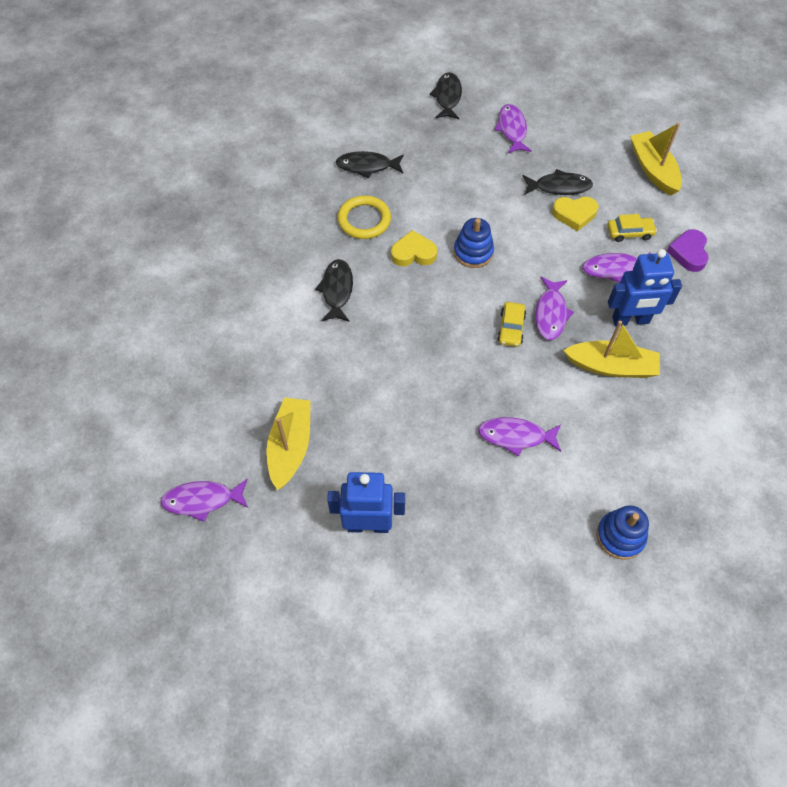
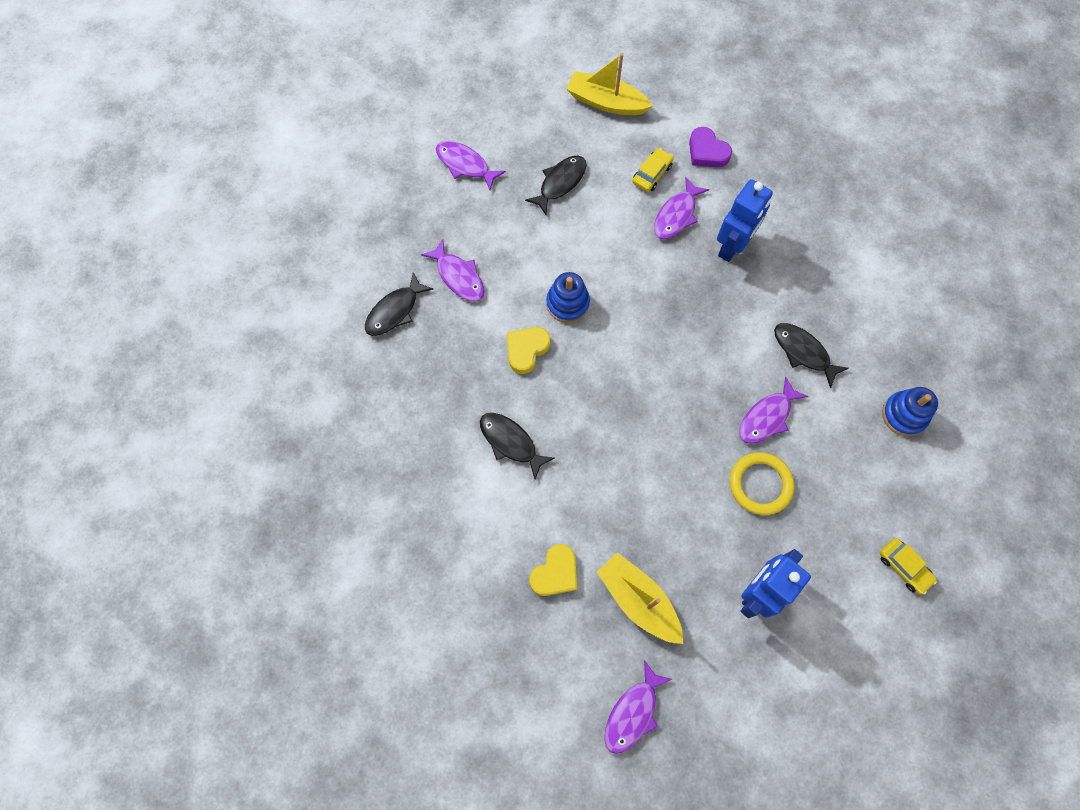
camera: 50 degrees left, 10 degrees up
(364, 220) = (454, 361): yellow ring -> yellow ring (760, 484)
(447, 97) = (378, 182): black fish -> black fish (803, 352)
(511, 328) = (667, 337): yellow car -> yellow car (904, 567)
(551, 313) = (678, 297): purple fish -> purple fish (458, 276)
(574, 214) = (598, 197): yellow heart -> yellow heart (555, 573)
(611, 366) = (761, 296): yellow boat -> none

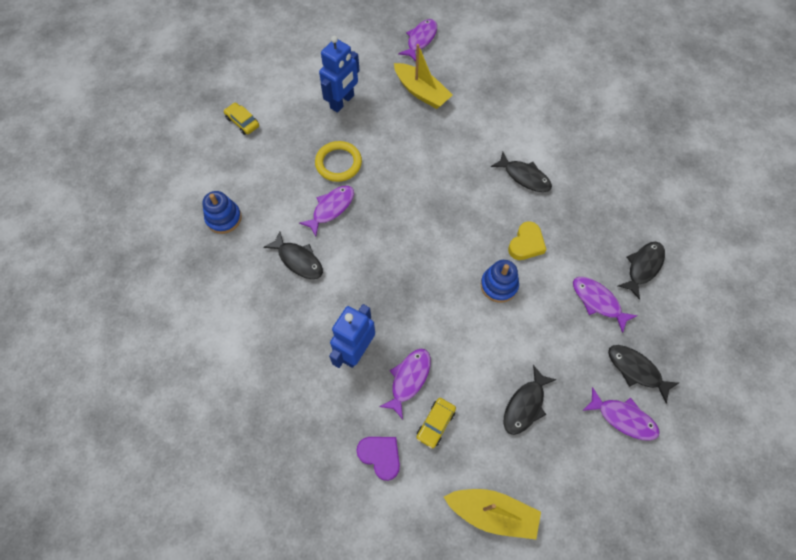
camera: 175 degrees right, 5 degrees down
(438, 205) = (636, 370): none -> black fish
(555, 573) = (478, 102): yellow heart -> none

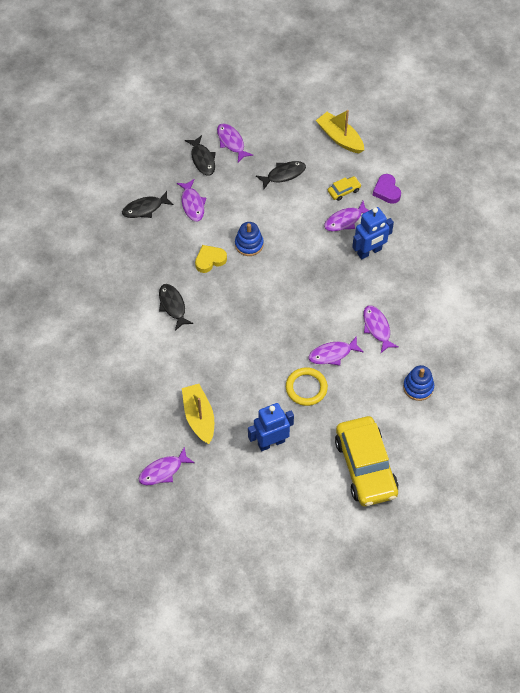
camera: 150 degrees left, 5 degrees down
(242, 122) = (365, 466): yellow car -> yellow car, size x2.47
(298, 260) = (377, 328): black fish -> purple fish

